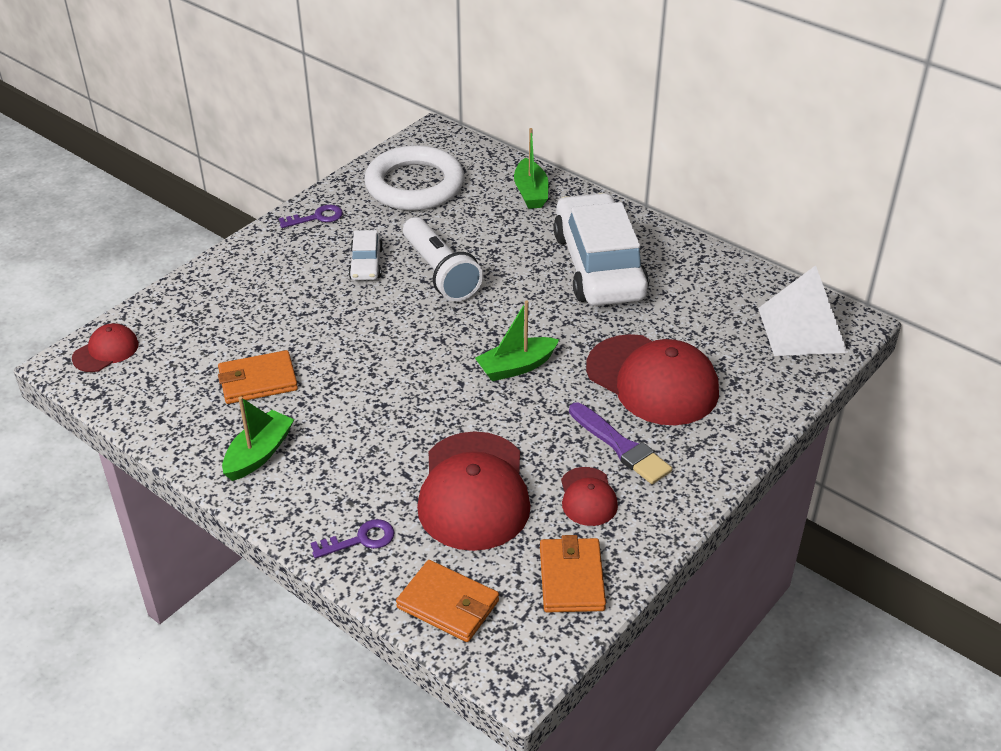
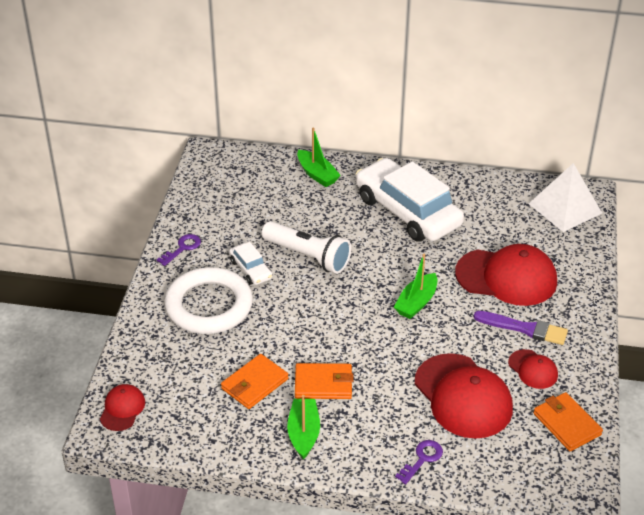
camera: 30 degrees left, 0 degrees up
(414, 185) = (231, 198): white ring -> white ring (209, 306)
(448, 604) = (510, 474): orange wallet -> orange wallet (323, 384)

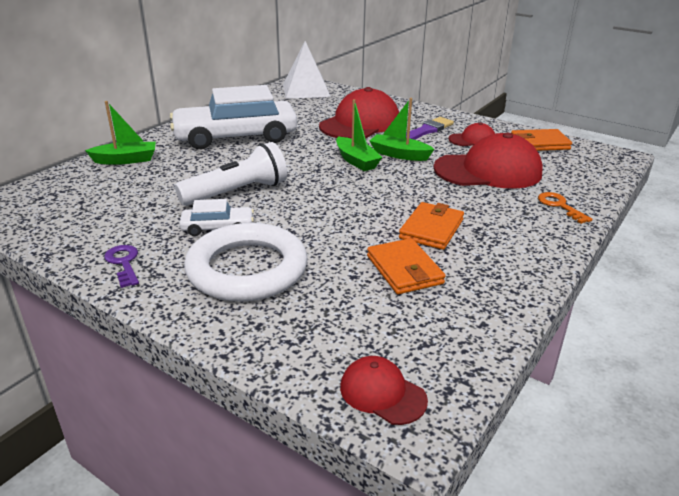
camera: 65 degrees left, 10 degrees down
(304, 433) = (499, 258): green boat -> green boat (399, 154)
(422, 459) = (559, 206): purple key -> orange key

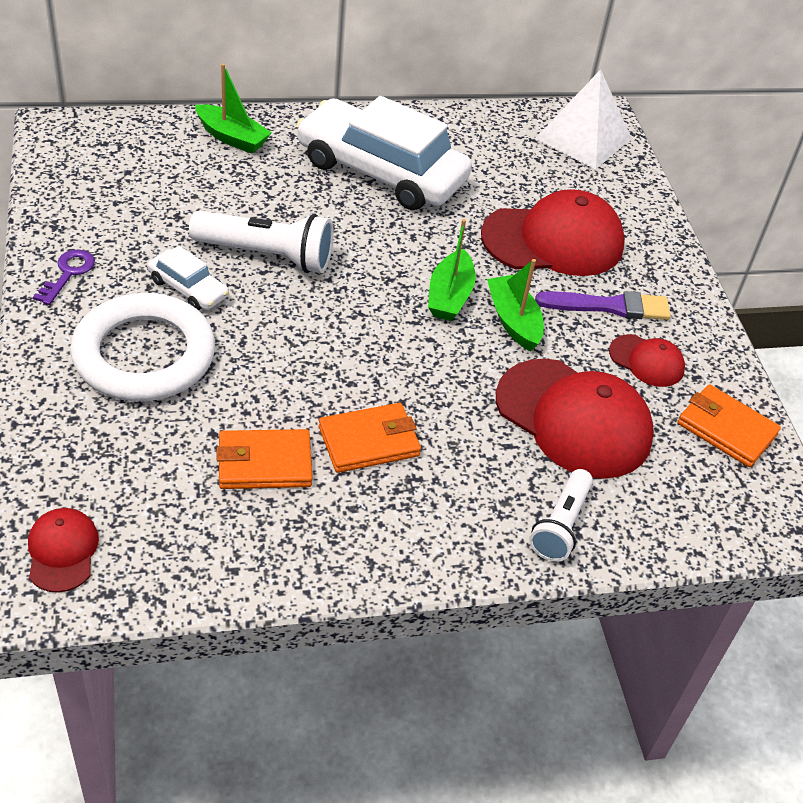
camera: 40 degrees right, 15 degrees up
(404, 270) = (264, 463): orange wallet -> orange wallet turned 60 degrees clockwise
(559, 206) = (560, 525): orange key -> white flashlight

